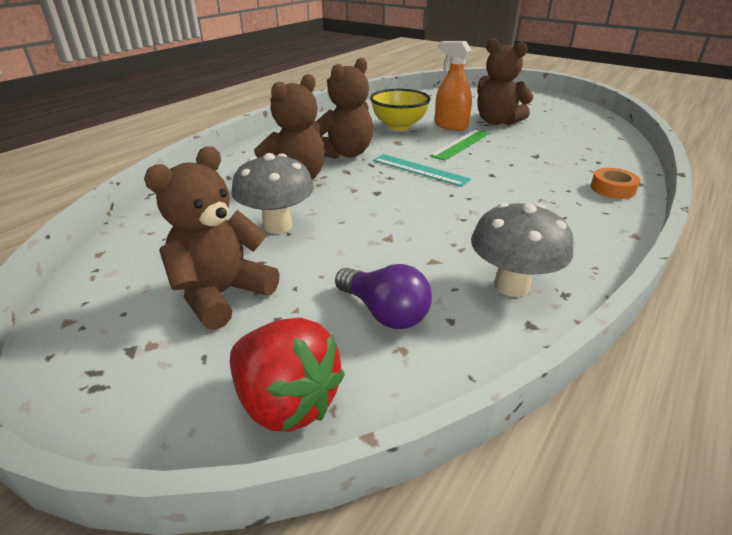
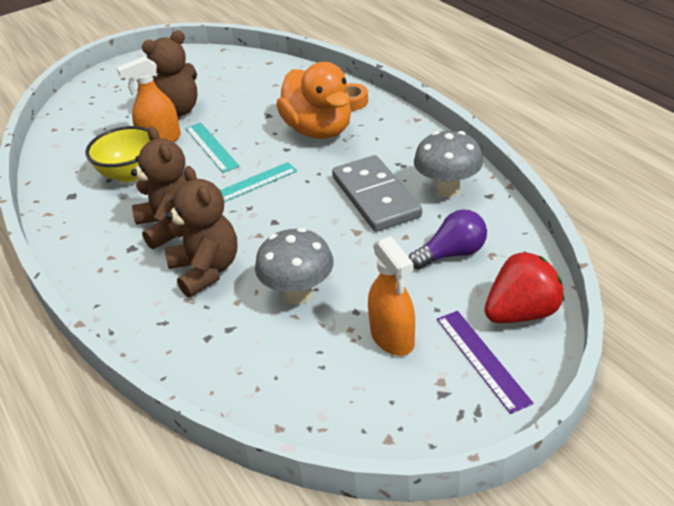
camera: 65 degrees left, 5 degrees up
(188, 375) = (481, 359): none -> purple ruler
(222, 294) = (392, 338): brown teddy bear -> orange spray bottle
(455, 237) = (375, 197): none -> grey domino
(461, 144) = (211, 147): green ruler -> turquoise ruler
(540, 183) = (319, 130): none -> orange duck

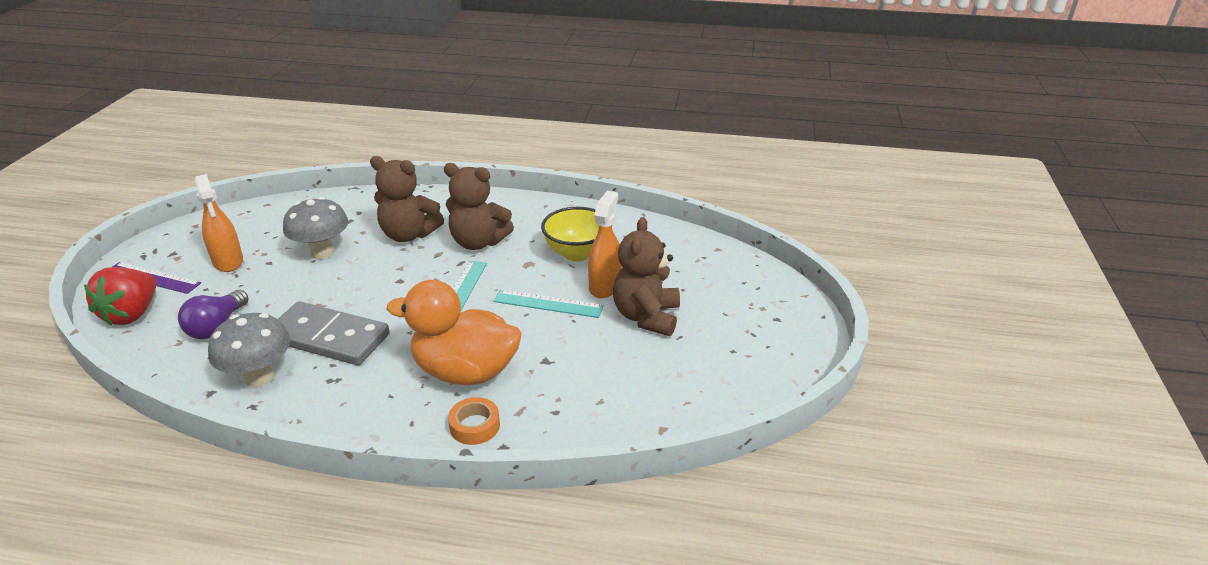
camera: 130 degrees right, 5 degrees down
(392, 338) = (228, 261): orange spray bottle -> orange spray bottle turned 135 degrees counterclockwise

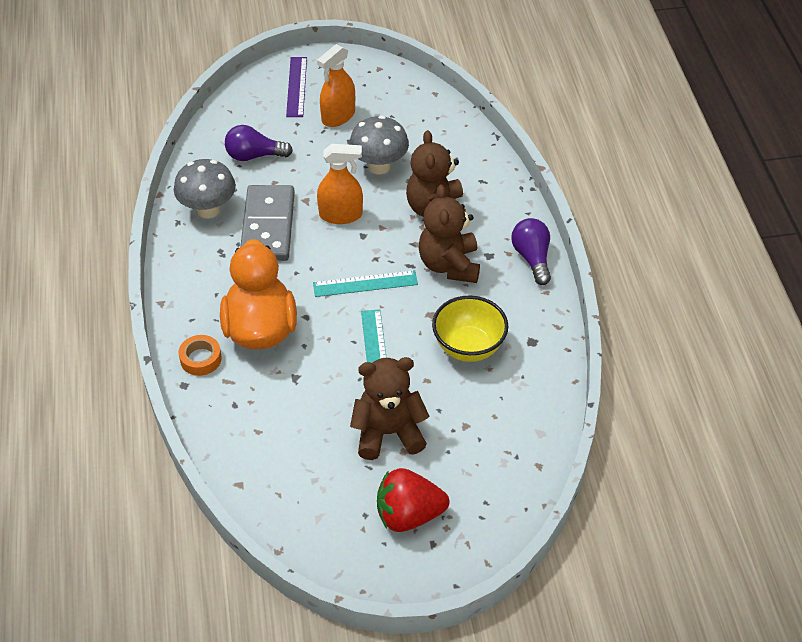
camera: 70 degrees right, 15 degrees up
(132, 314) = (249, 102): red strawberry -> red strawberry (409, 515)
(505, 203) = (532, 258): none -> purple light bulb
(605, 286) = (423, 386): orange spray bottle -> orange spray bottle (341, 215)

